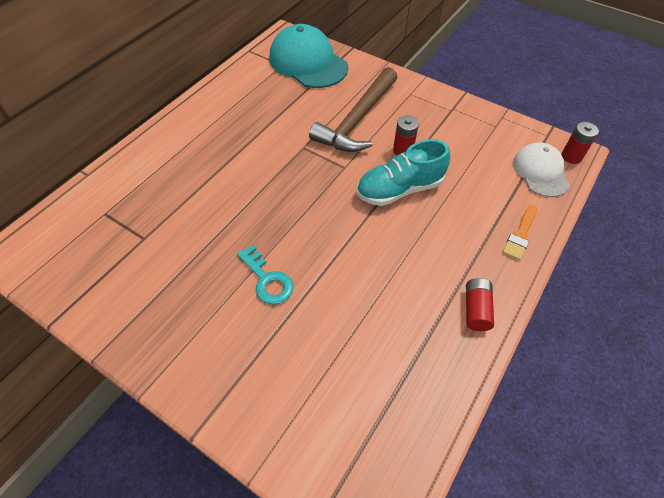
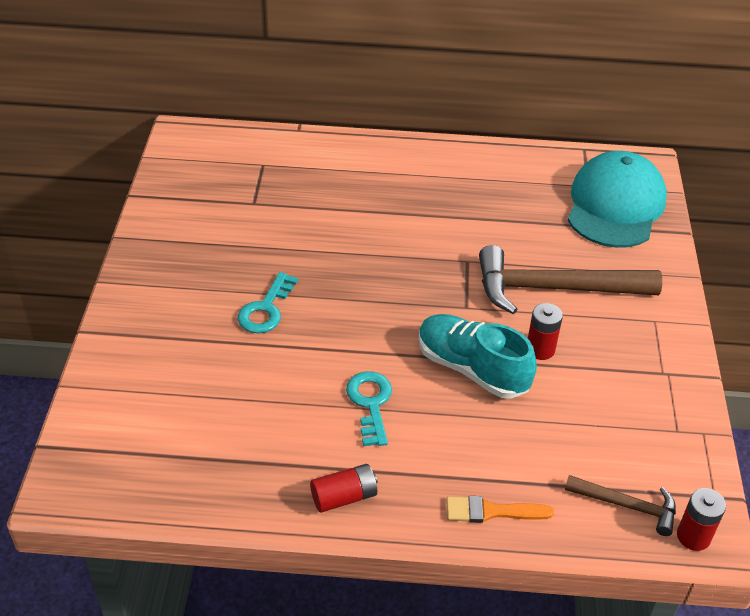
camera: 60 degrees right, 10 degrees down
(400, 257) = (370, 403): none -> turquoise key
(540, 172) = (627, 506): white cap -> brown hammer

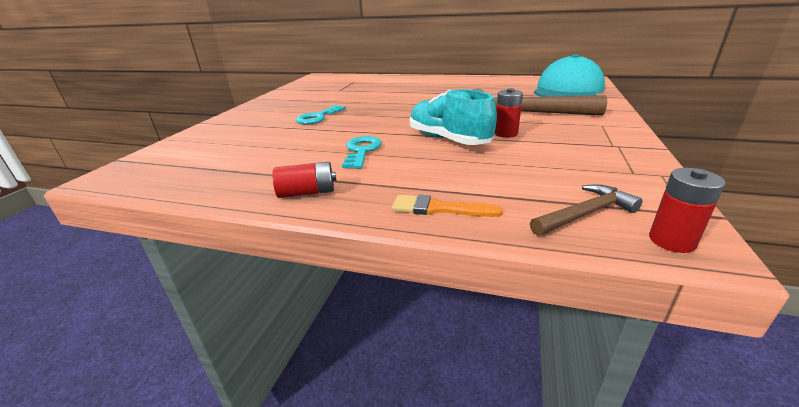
camera: 15 degrees right, 15 degrees down
(627, 506) = (586, 214): brown hammer -> brown hammer turned 60 degrees counterclockwise

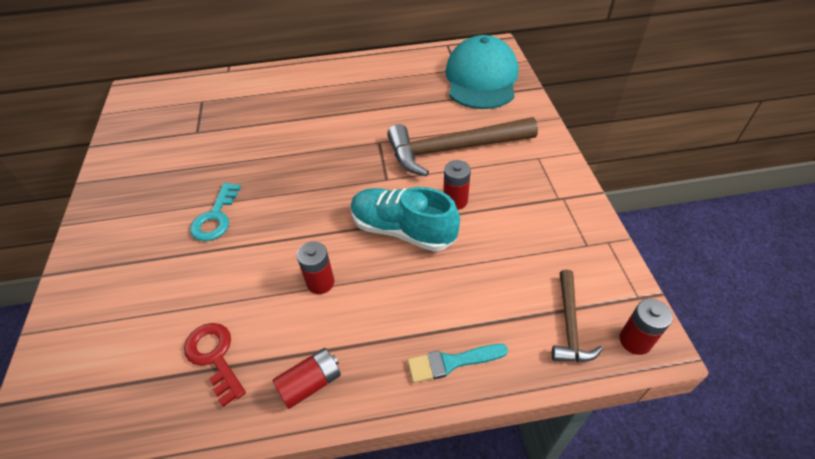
camera: 25 degrees left, 20 degrees up
(255, 167) = (214, 357): none -> red key
(361, 151) = (320, 282): turquoise key -> red battery
(438, 208) = (451, 362): orange brush -> turquoise brush
(586, 214) = (569, 325): brown hammer -> brown hammer turned 150 degrees clockwise

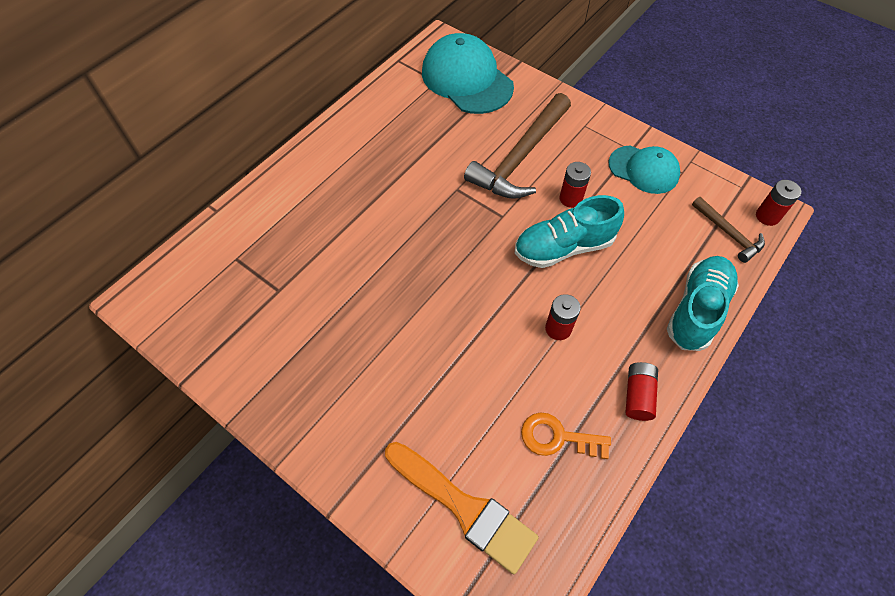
camera: 45 degrees left, 10 degrees up
(100, 344) = (464, 507): none -> orange brush
(214, 357) = (557, 437): red key -> orange key
(216, 217) = (411, 347): turquoise key -> none
(451, 362) = (697, 310): turquoise brush -> turquoise shoe
(550, 220) = (643, 169): none -> turquoise cap

